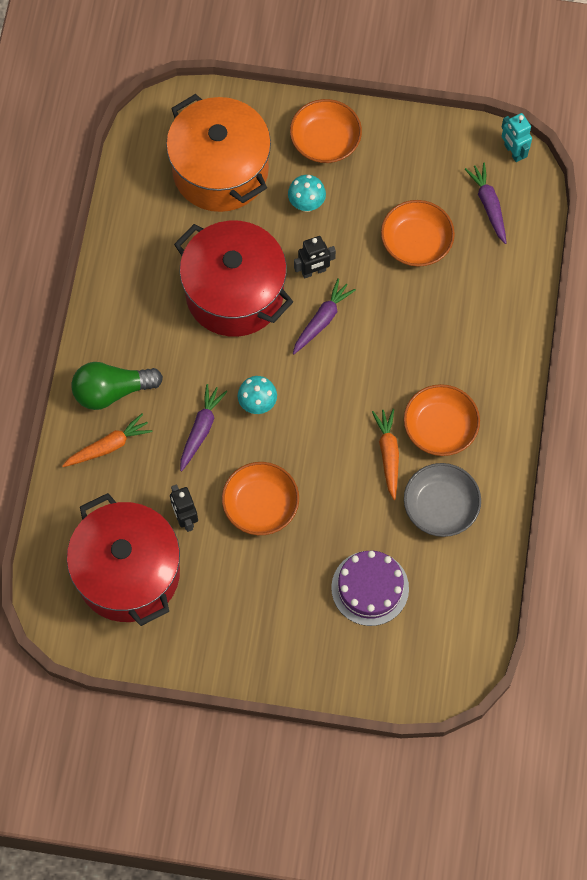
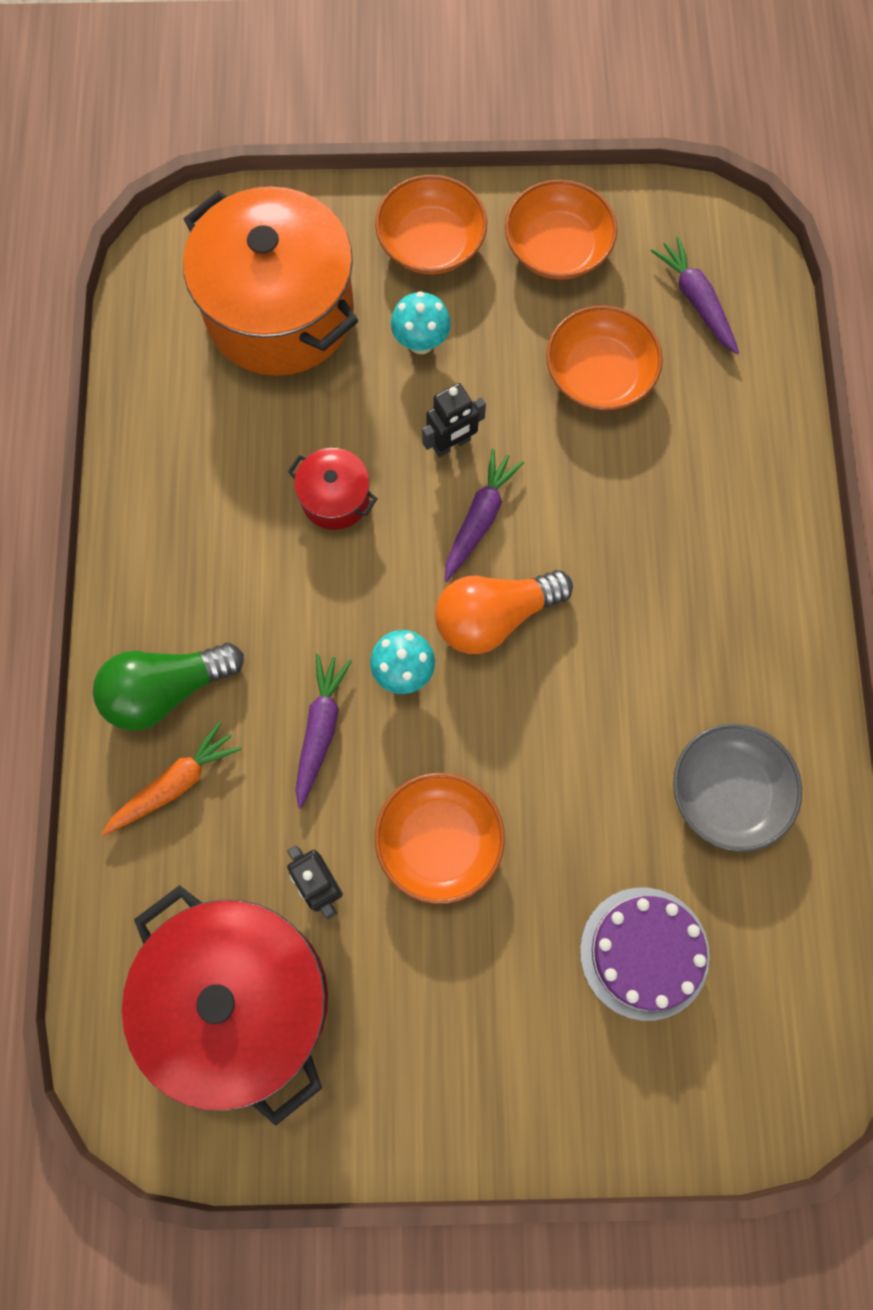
camera: 10 degrees left, 5 degrees up
(234, 293) = (335, 499): red pot -> red pot, size x0.44
(319, 381) = (494, 617): none -> orange light bulb
(388, 454) = (627, 719): orange carrot -> none
(440, 427) = (699, 661): orange bowl -> orange bowl (557, 248)
(513, 152) = (714, 216): turquoise robot -> none

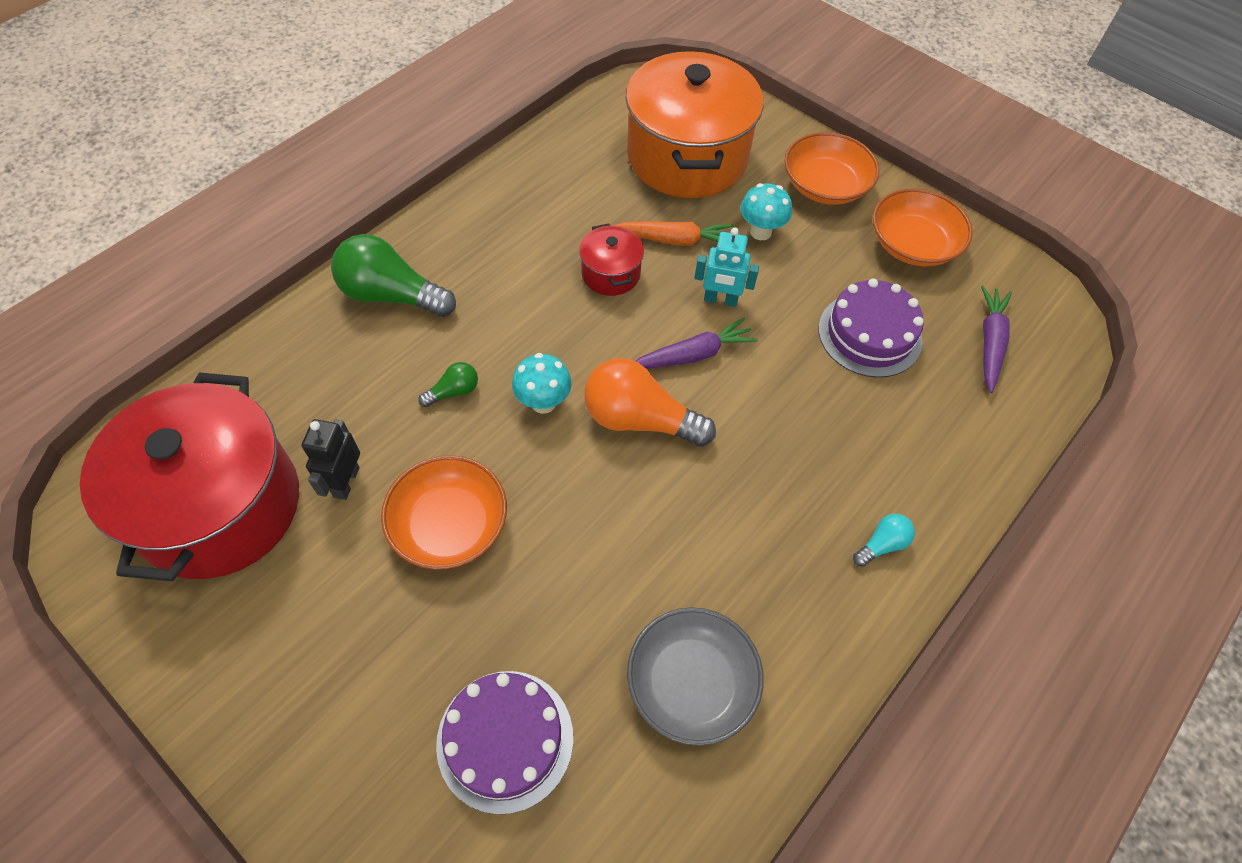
camera: 40 degrees right, 15 degrees down
(175, 783) = (335, 348): orange carrot -> orange carrot (674, 240)
(320, 729) = (453, 392): purple carrot -> green light bulb
(452, 444) = (720, 300): black robot -> turquoise robot
(599, 374) = (869, 334): orange bowl -> purple cake
(763, 561) = (881, 544): none -> turquoise light bulb

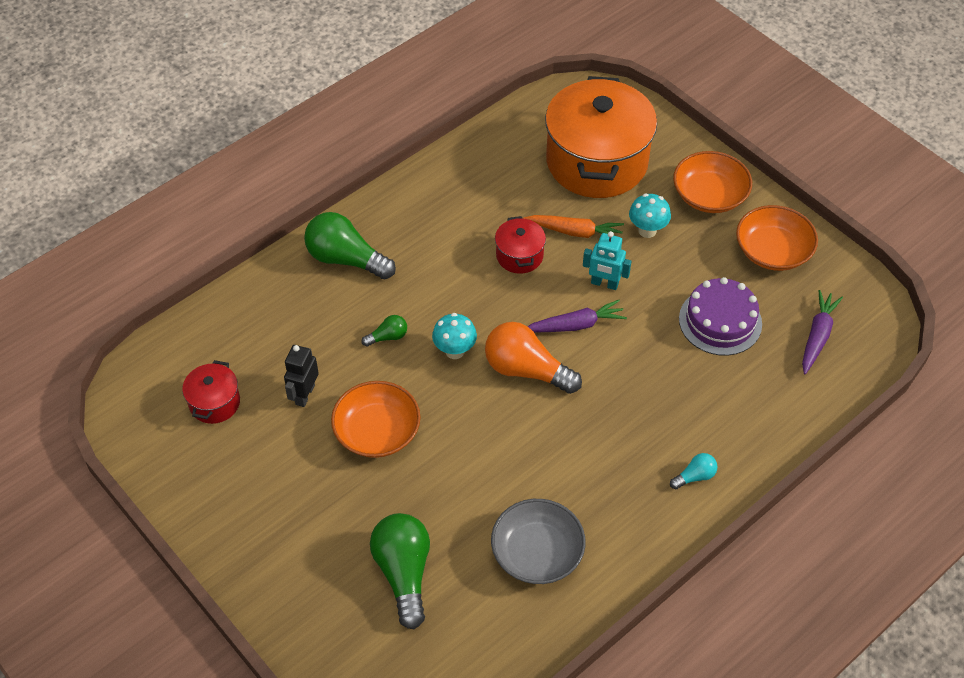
camera: 10 degrees right, 5 degrees down
(219, 506) = (214, 403): red pot -> red pot, size x0.44
(505, 740) = (404, 573): purple cake -> green light bulb

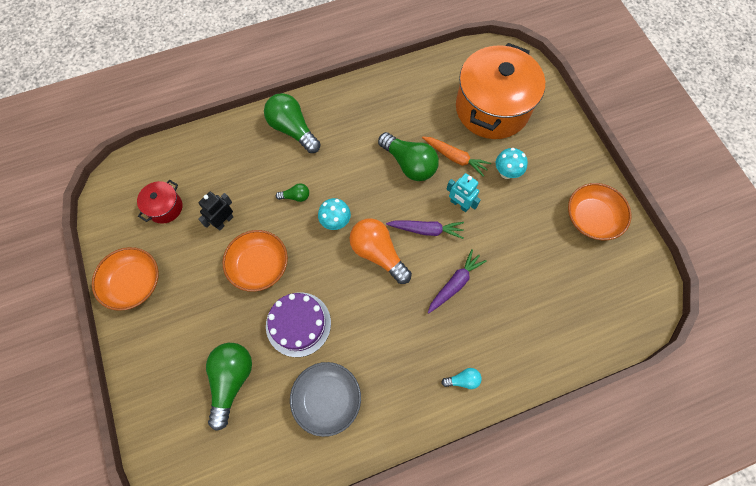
camera: 20 degrees right, 15 degrees up
(519, 256) = (409, 164): red pot -> green light bulb
(709, 195) = (562, 159): orange bowl -> orange bowl (134, 283)
(720, 321) = (531, 261): purple cake -> purple cake (298, 324)
(817, 336) = (598, 298): purple carrot -> purple carrot (455, 283)

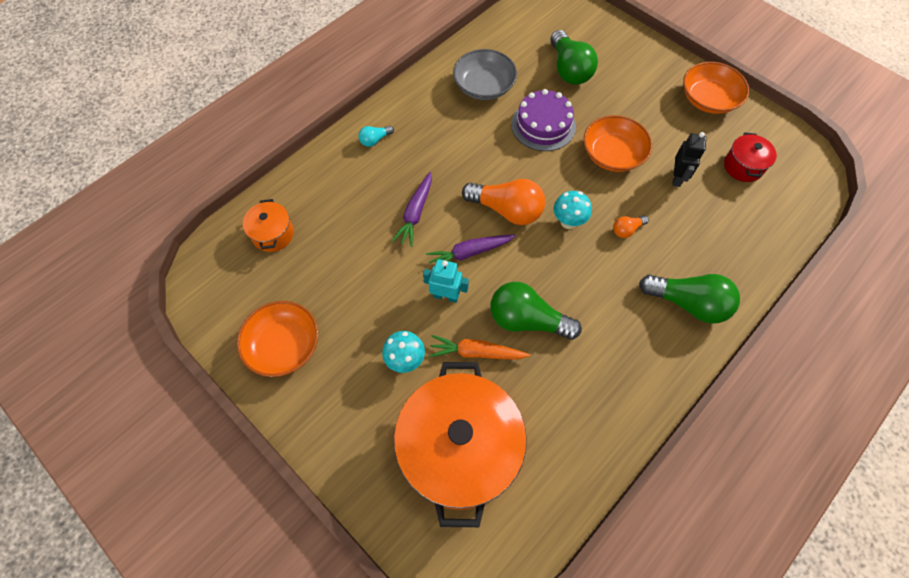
camera: 155 degrees right, 5 degrees down
(295, 196) = (627, 230): green light bulb -> orange light bulb
(583, 317) = (273, 234): none -> orange pot

